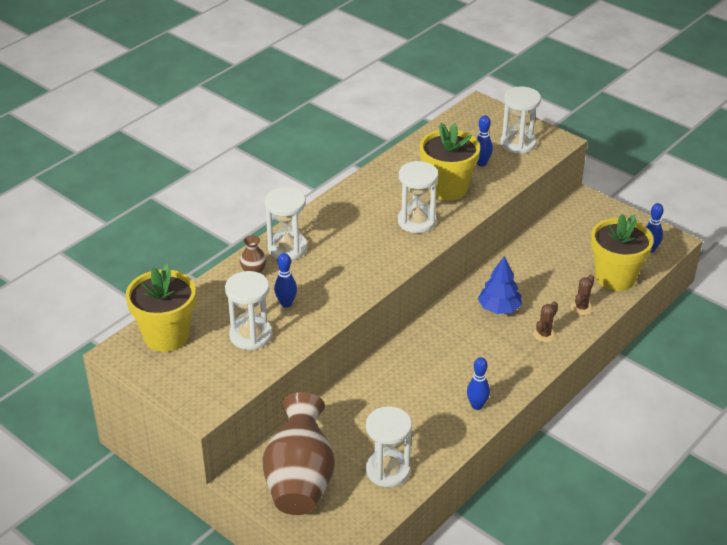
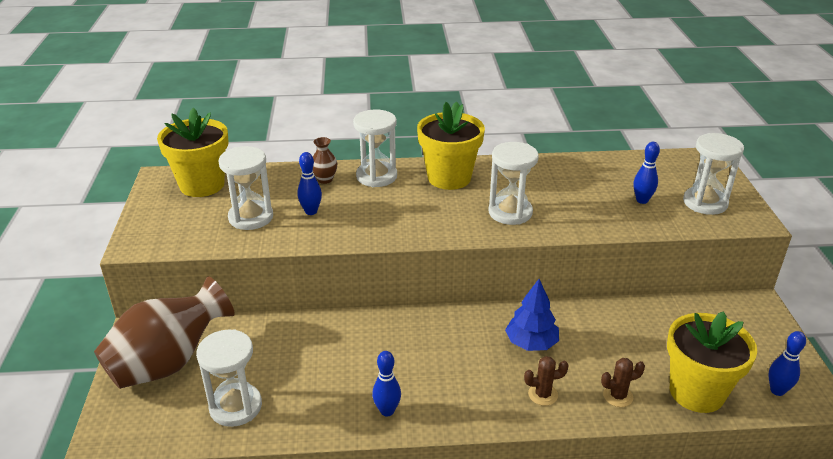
camera: 45 degrees right, 5 degrees down
(447, 188) = (578, 203): yellow flower pot -> yellow flower pot (449, 178)

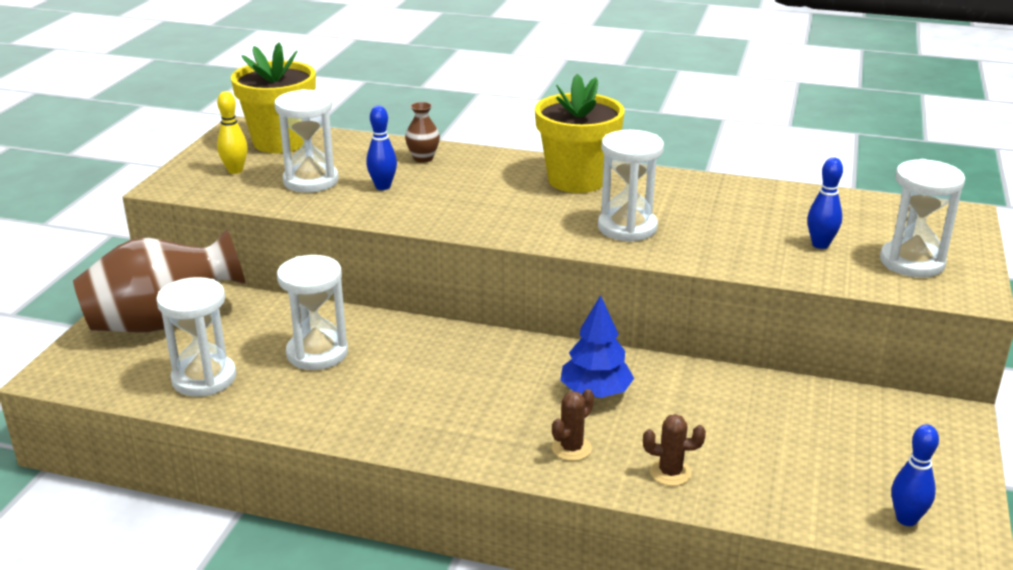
camera: 20 degrees right, 5 degrees down
(182, 219) = (235, 170): none -> yellow bowling pin
(376, 176) = (487, 165): white hourglass -> white hourglass (317, 353)
(387, 411) = (368, 421): blue bowling pin -> none
(543, 394) = (571, 448): brown cactus -> brown cactus turned 60 degrees counterclockwise
(696, 392) = (784, 493): yellow flower pot -> none

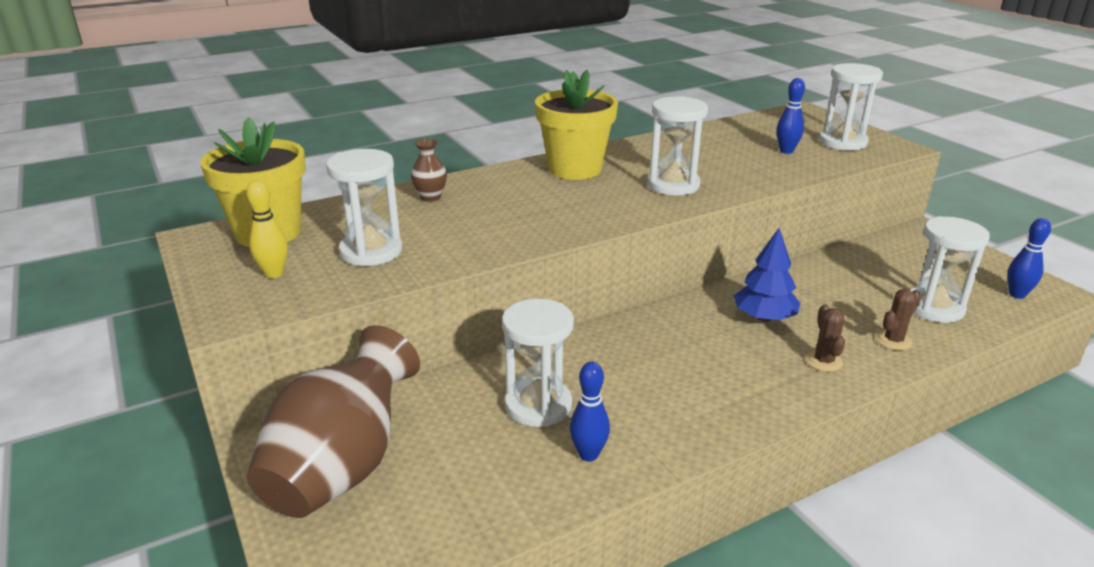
camera: 45 degrees left, 0 degrees up
(204, 378) = (484, 488): white hourglass -> white hourglass (934, 308)
(383, 186) = (445, 230): blue bowling pin -> blue bowling pin (588, 454)

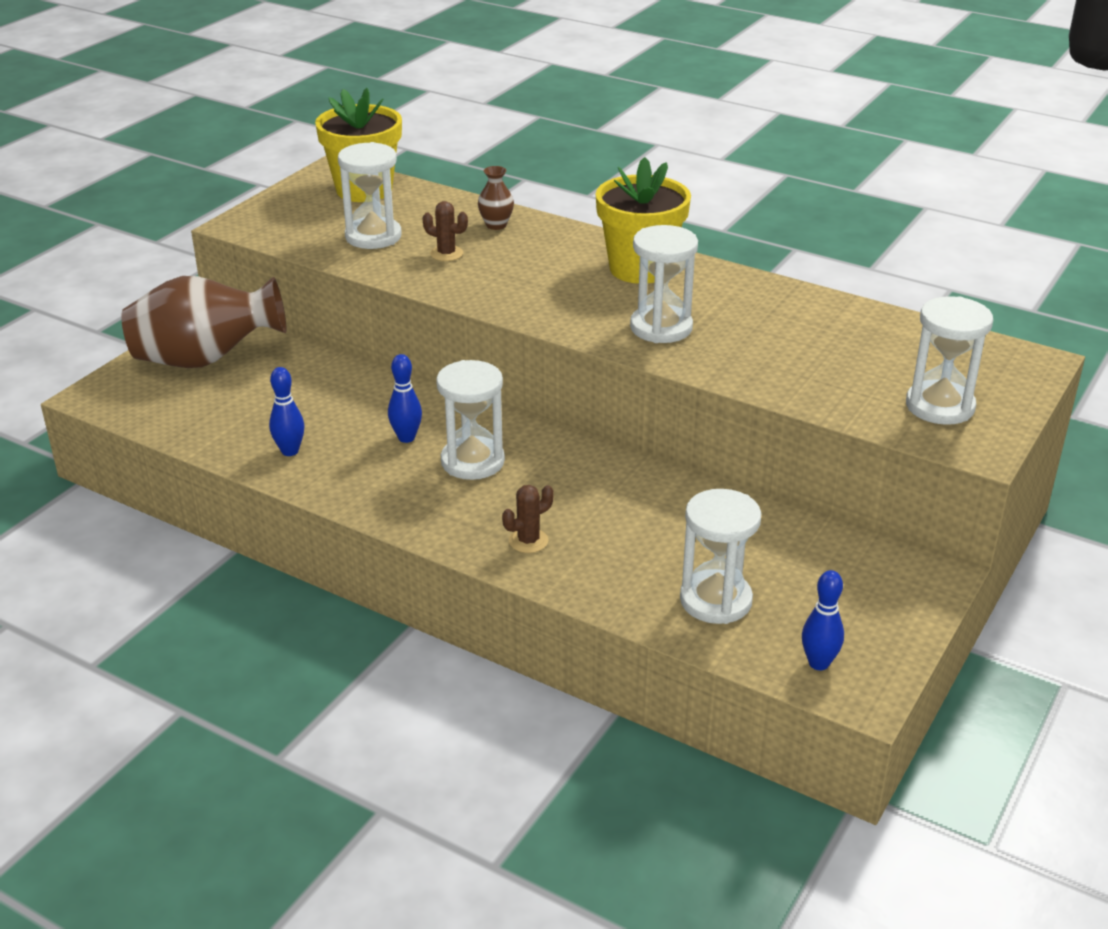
camera: 60 degrees right, 5 degrees up
(274, 273) = (306, 216): yellow bowling pin -> none
(538, 405) = (334, 411): white hourglass -> white hourglass (472, 461)
(764, 318) = (580, 491): blue tree -> none
(786, 151) = (853, 373): blue bowling pin -> blue bowling pin (406, 438)
(893, 340) = (610, 579): brown cactus -> brown cactus (446, 254)

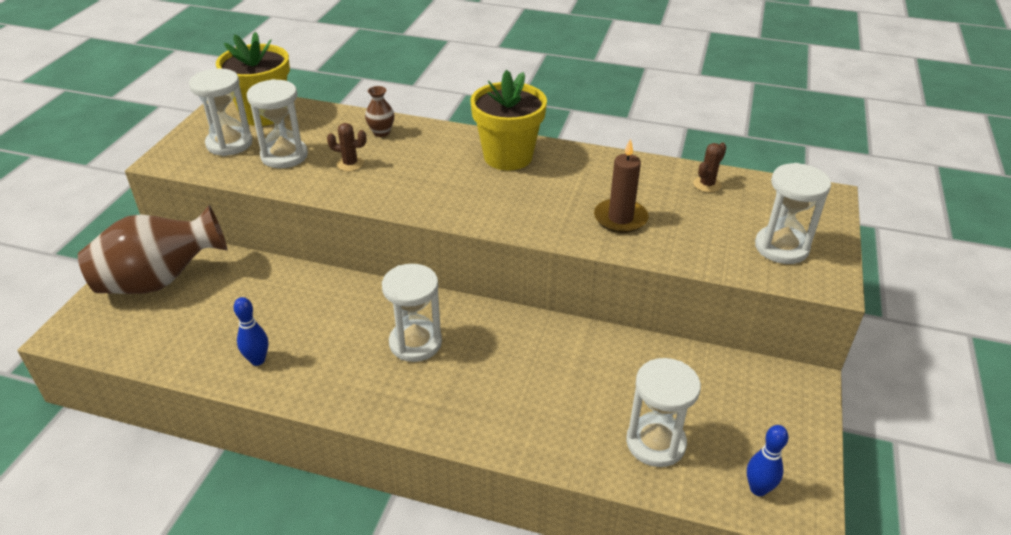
camera: 15 degrees left, 5 degrees up
(406, 438) = (353, 329): blue bowling pin -> none
(528, 541) = (486, 413): brown cactus -> brown cactus (707, 184)
(661, 327) = (545, 208): white hourglass -> white hourglass (229, 143)
(749, 350) = (620, 218): none -> brown candle

